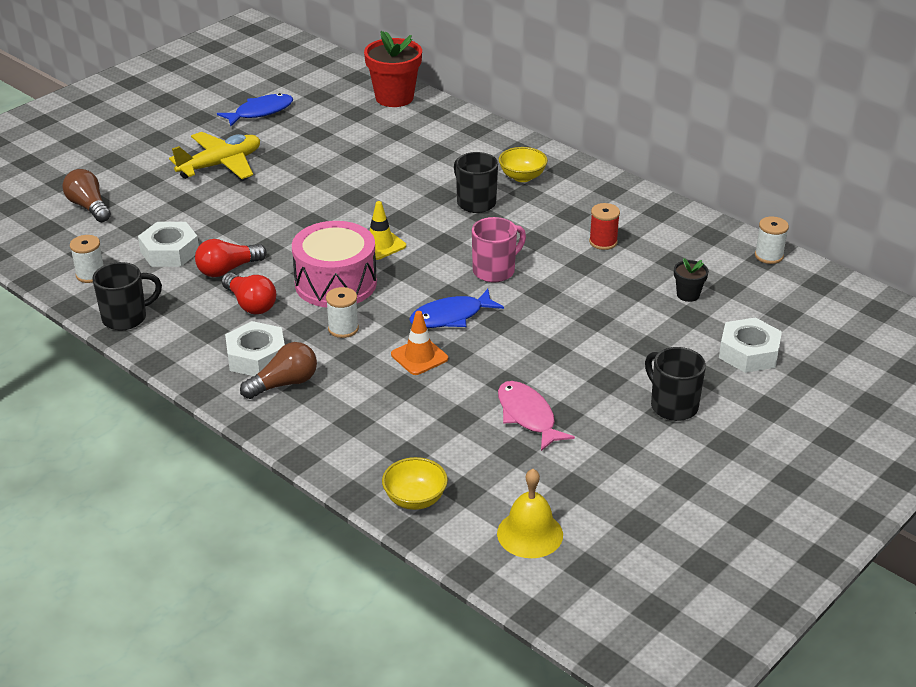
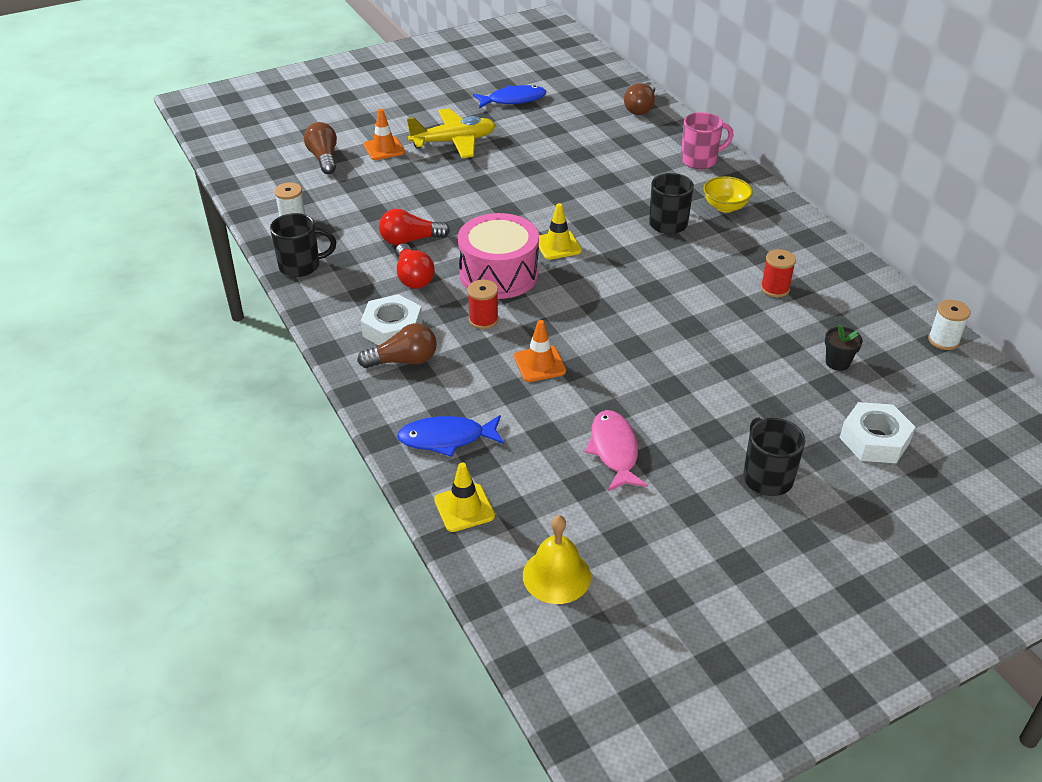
camera: 20 degrees right, 5 degrees up
(149, 185) = (384, 149): none -> orange traffic cone
(169, 252) = (369, 213): white nut -> none
(343, 328) = (483, 320): white spool -> red spool
(394, 98) = (640, 108): red flower pot -> brown light bulb
(415, 499) = (464, 508): yellow bowl -> yellow traffic cone
(451, 316) = (589, 331): blue fish -> blue fish (446, 439)
(495, 271) = (654, 294): pink mug -> pink mug (700, 160)

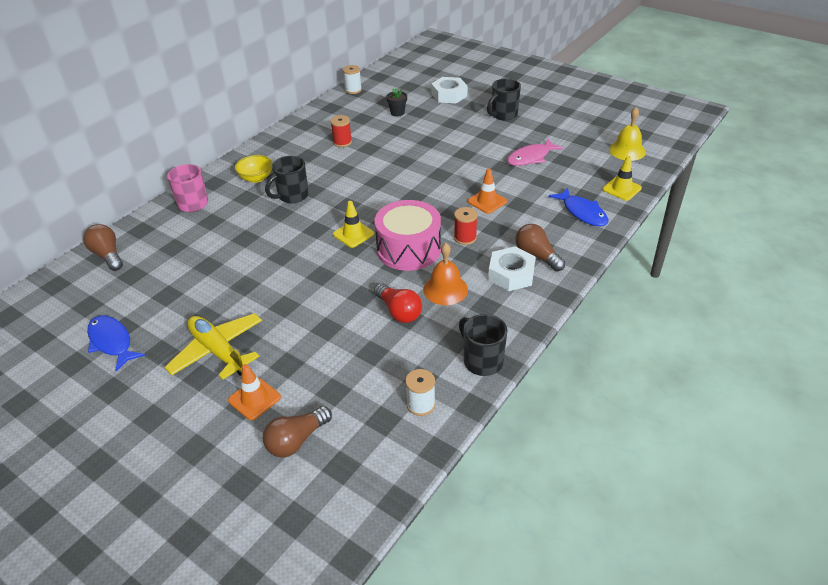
camera: 115 degrees left, 0 degrees up
(413, 277) = (445, 289): red light bulb -> orange bell
(640, 108) = (108, 255): brown light bulb -> brown light bulb turned 120 degrees counterclockwise

